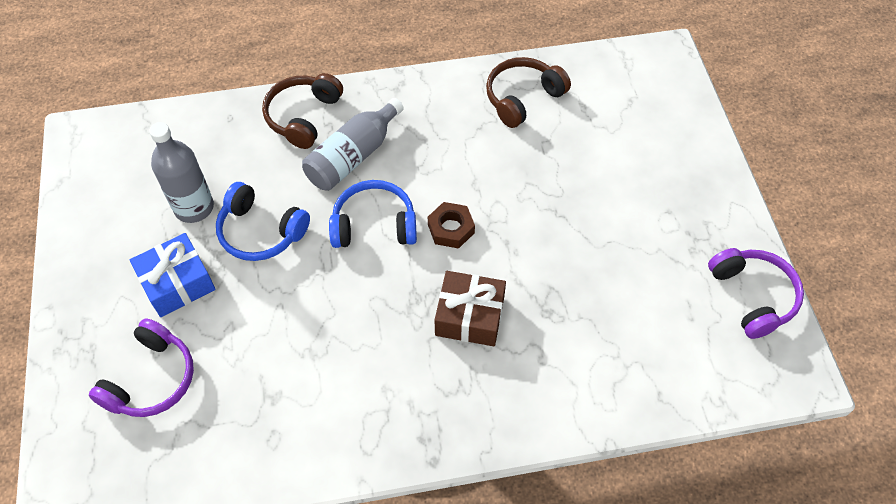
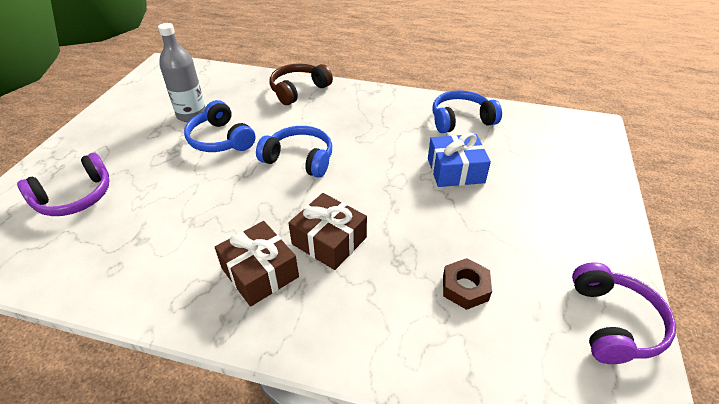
camera: 25 degrees right, 15 degrees down
(177, 283) = (144, 150): blue gift -> blue gift (455, 170)
(353, 156) = (315, 118): grey bottle -> none
(424, 379) = (260, 272): none -> brown gift
(451, 229) = (354, 179): brown nut -> brown nut (465, 287)
(522, 98) = (461, 120): brown headphones -> blue headphones

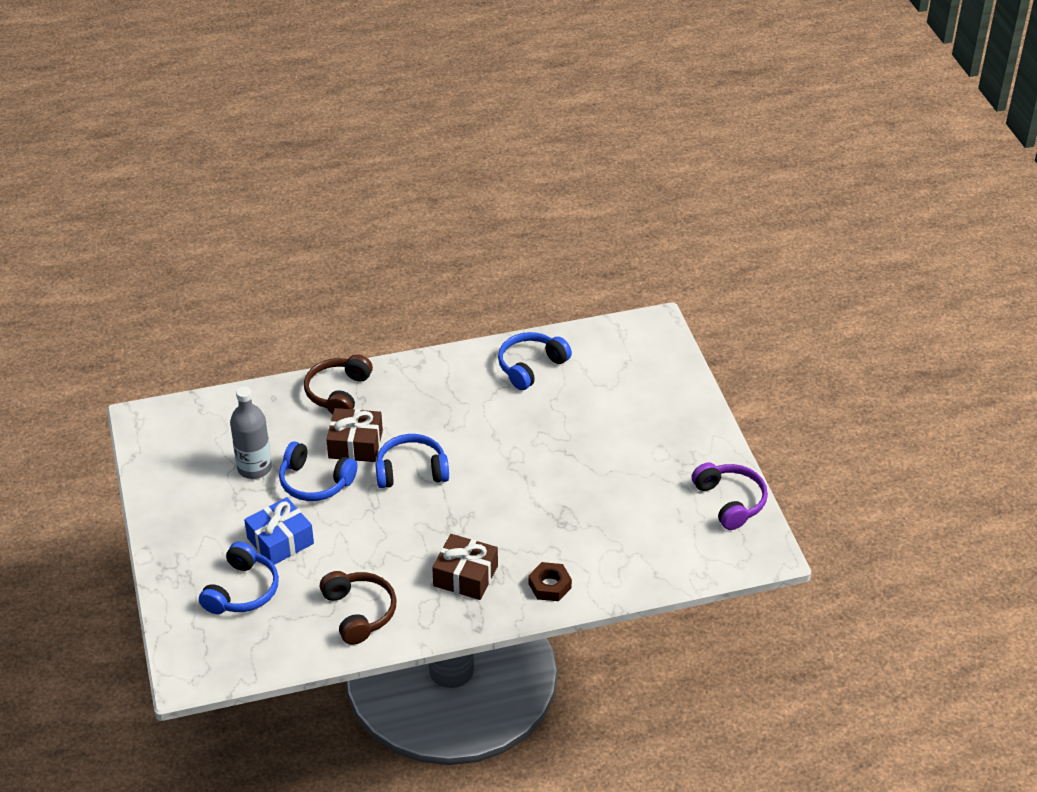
camera: 30 degrees left, 0 degrees up
(75, 197) = (242, 591): purple headphones -> blue headphones
(134, 262) = (359, 612): none -> brown headphones
(329, 241) = (498, 530): brown gift -> brown gift (355, 444)
(455, 170) = (558, 425): blue gift -> blue gift (280, 541)
(465, 287) = (622, 521): brown nut -> brown nut (549, 586)

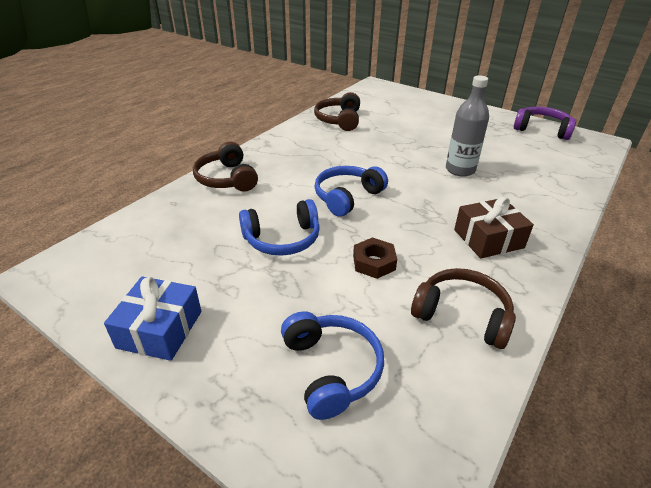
camera: 40 degrees left, 5 degrees down
(254, 468) = (213, 256): grey bottle -> grey bottle (460, 170)
(280, 541) = (310, 299): blue gift -> blue gift (160, 329)
(355, 444) = (282, 201): brown gift -> none
(530, 366) = (339, 120): blue headphones -> brown headphones
(549, 586) = (544, 214): brown nut -> brown nut (374, 262)

